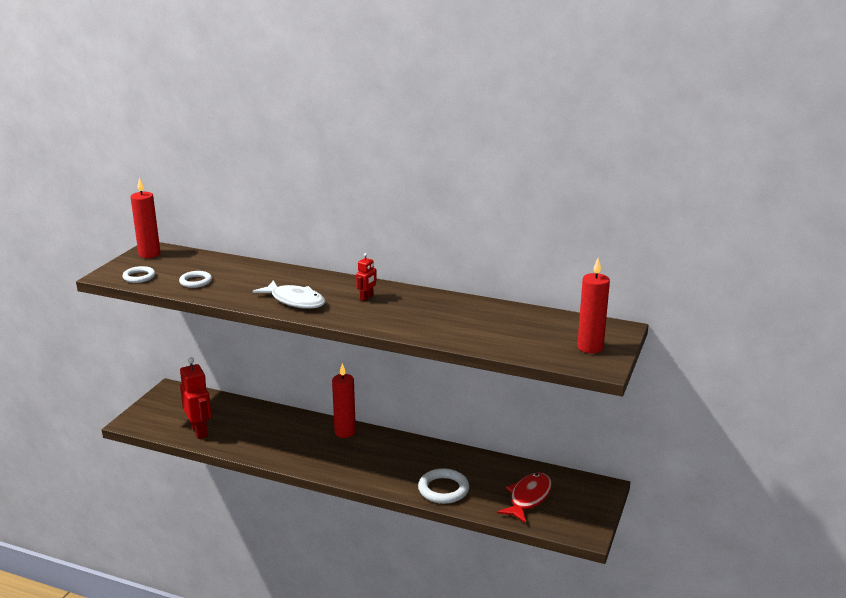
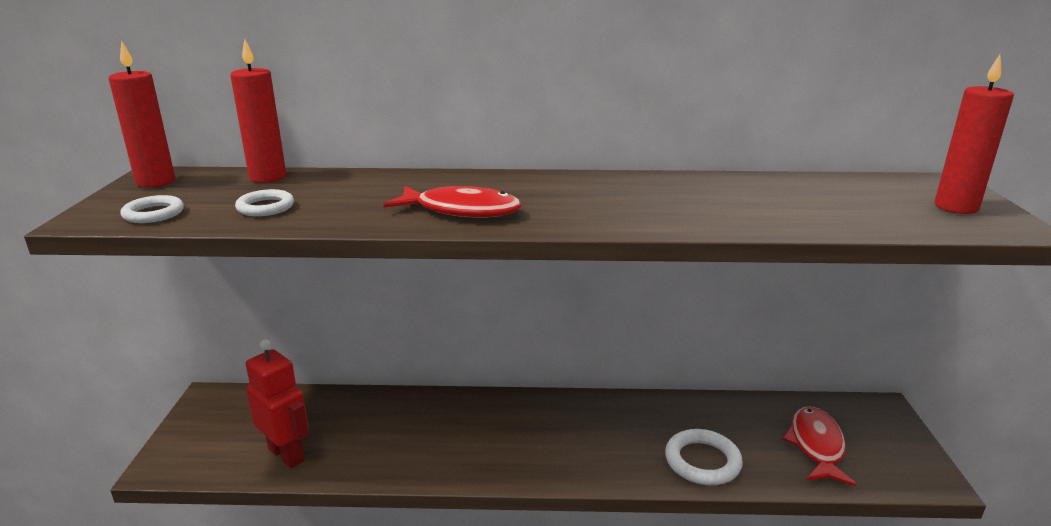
camera: 20 degrees left, 0 degrees up
(295, 301) = (461, 210): white fish -> red fish
(345, 432) = (507, 407): red candle -> red candle (268, 177)
(366, 297) = (567, 192): red robot -> none

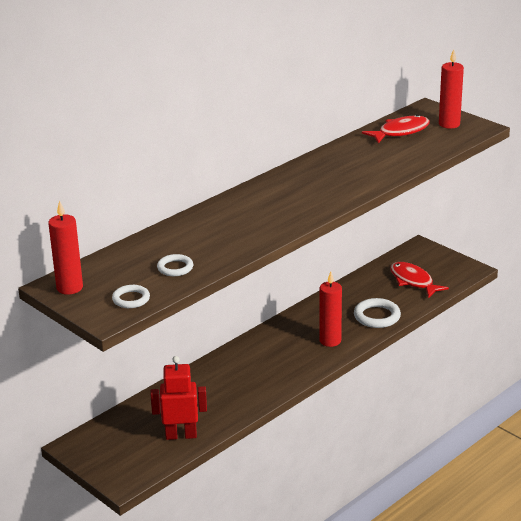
camera: 45 degrees left, 5 degrees up
(268, 177) = (123, 254): red candle -> red candle (330, 341)
(461, 210) = (268, 223): red fish -> red fish (400, 132)

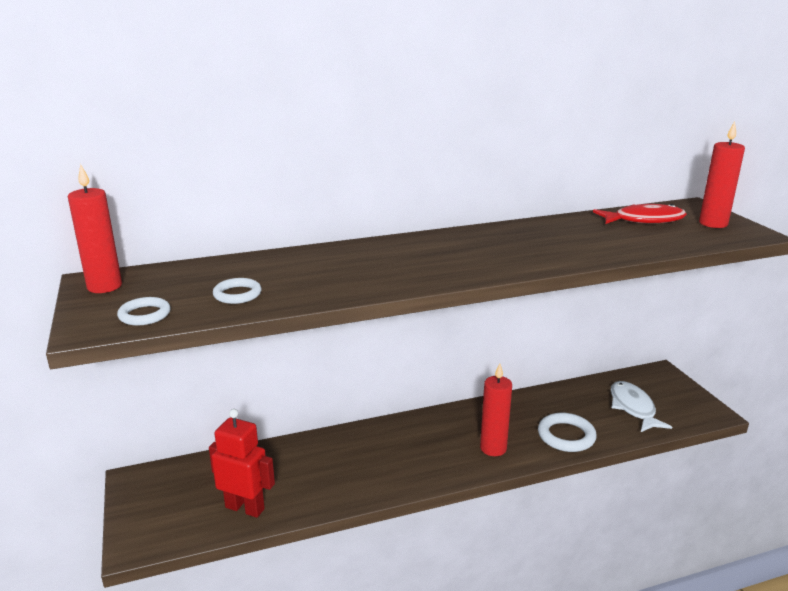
camera: 25 degrees right, 5 degrees down
(413, 281) = (633, 408): red fish -> white fish

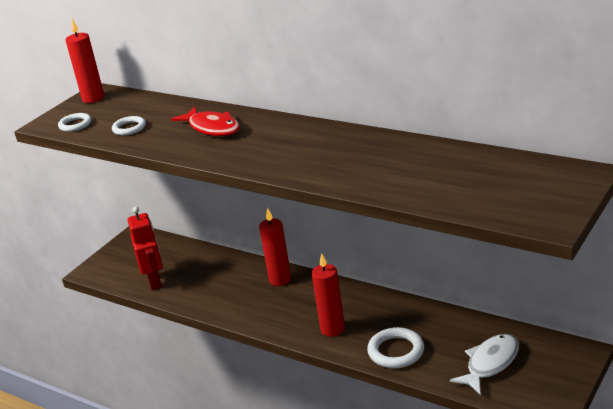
camera: 55 degrees right, 5 degrees up
(644, 220) = (492, 170): red fish -> red fish (212, 128)
(713, 223) = (542, 198): red candle -> red candle (280, 279)

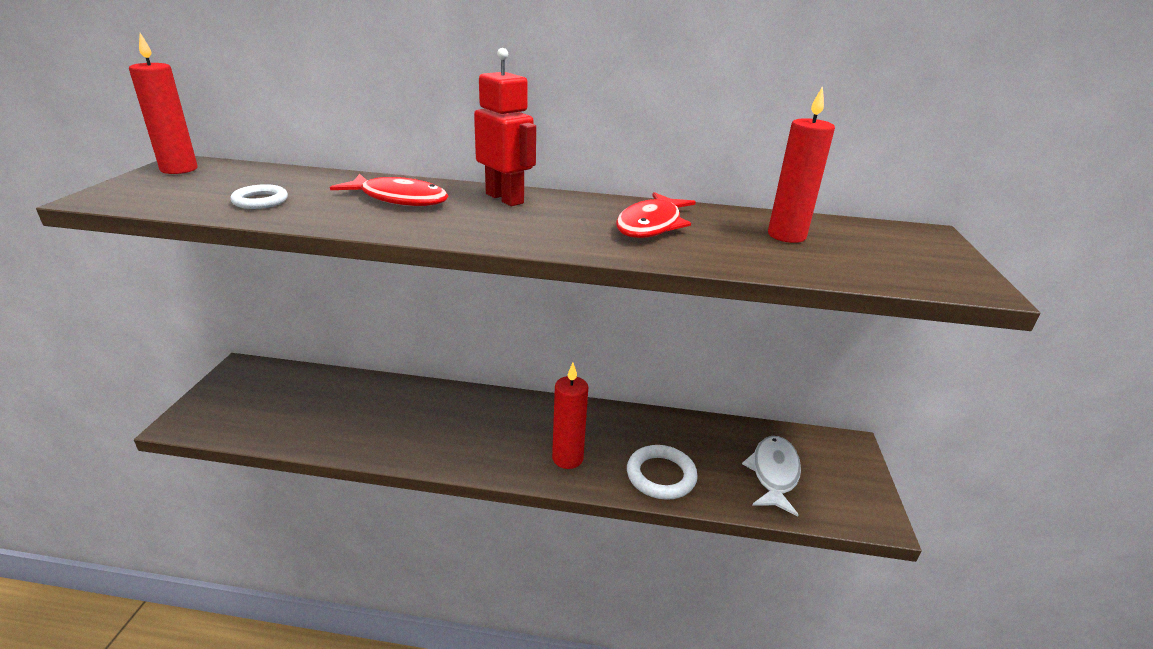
camera: 30 degrees left, 0 degrees up
(75, 125) = (158, 198): white ring -> none
(155, 281) = (291, 426): red robot -> red robot (505, 198)
(280, 279) = (467, 404): red candle -> red candle (786, 236)
(365, 157) = (651, 225): none -> red fish

